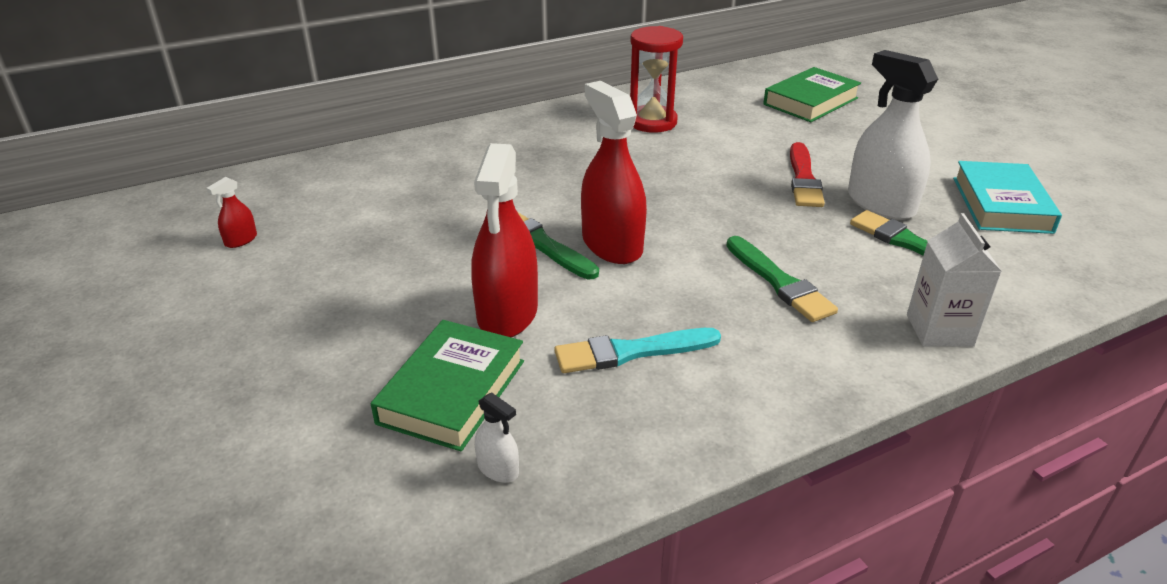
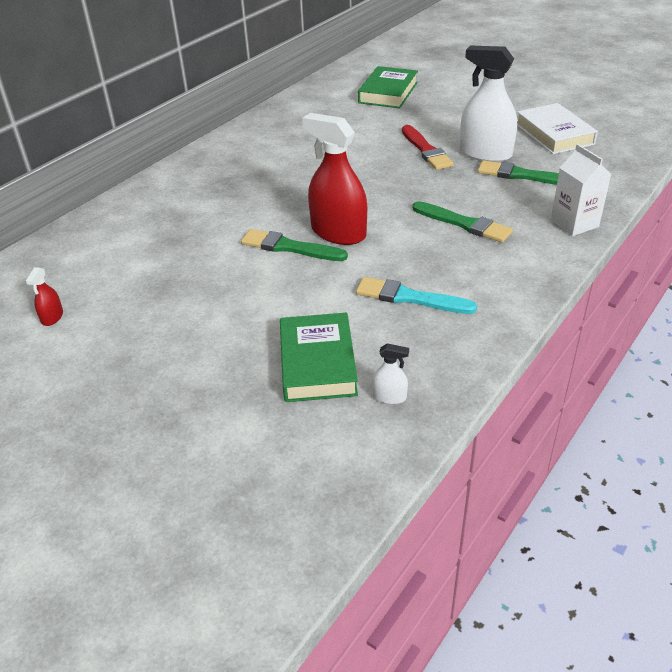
camera: 25 degrees left, 5 degrees up
(507, 313) = (308, 301): red spray bottle -> none
(631, 352) = (410, 298): turquoise brush -> turquoise brush turned 60 degrees clockwise
(652, 122) = (291, 136): red hourglass -> none
(1001, 205) = (554, 134): turquoise book -> white book

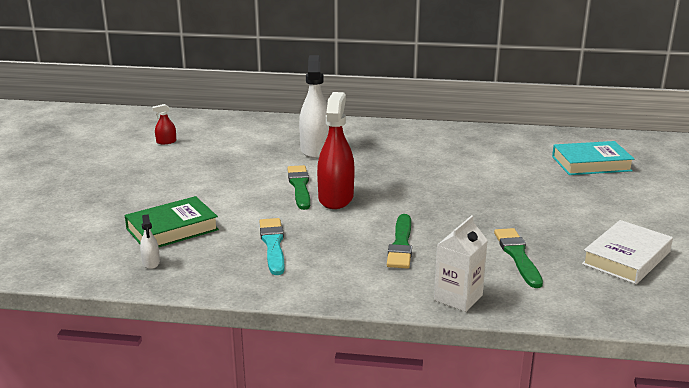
camera: 60 degrees right, 15 degrees down
(388, 93) = (591, 163): green book -> turquoise book
(426, 150) = (506, 203): red brush -> none
(485, 154) = (536, 230): white spray bottle -> white spray bottle (315, 149)

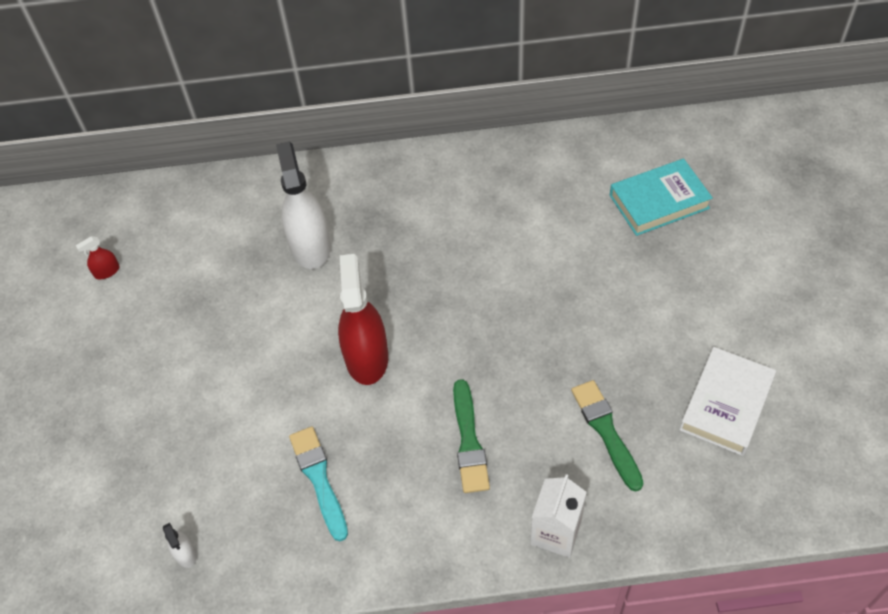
camera: 10 degrees left, 30 degrees up
(172, 229) = (186, 477): green book -> none
(299, 186) = (314, 340): green brush -> none

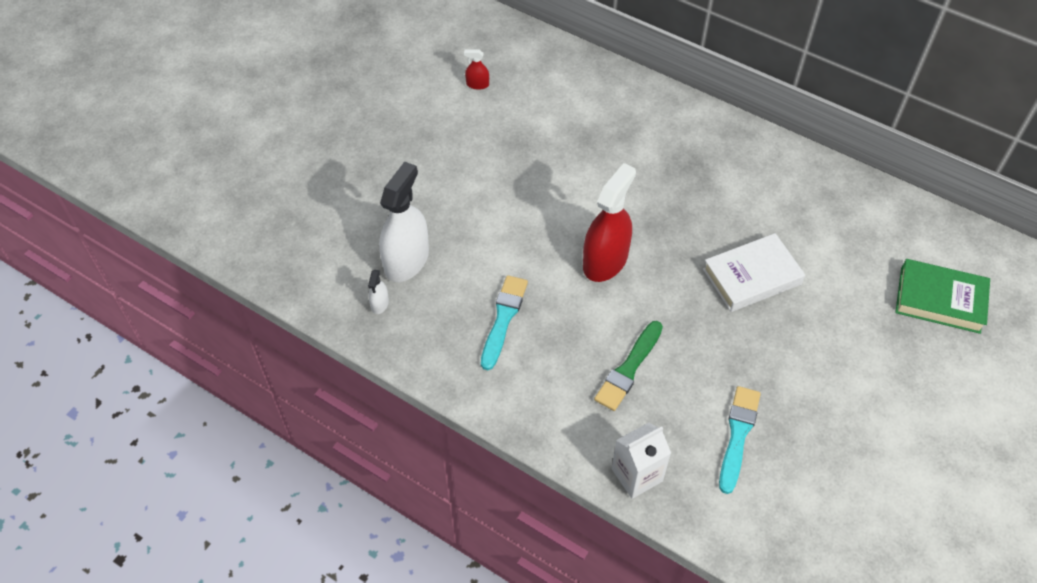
camera: 35 degrees right, 0 degrees up
(310, 246) = (631, 156): white spray bottle -> white spray bottle (406, 260)
(606, 431) = (738, 435): green brush -> turquoise brush
(659, 202) = (940, 300): turquoise book -> green book
(726, 404) = (853, 485): white book -> white book (752, 277)

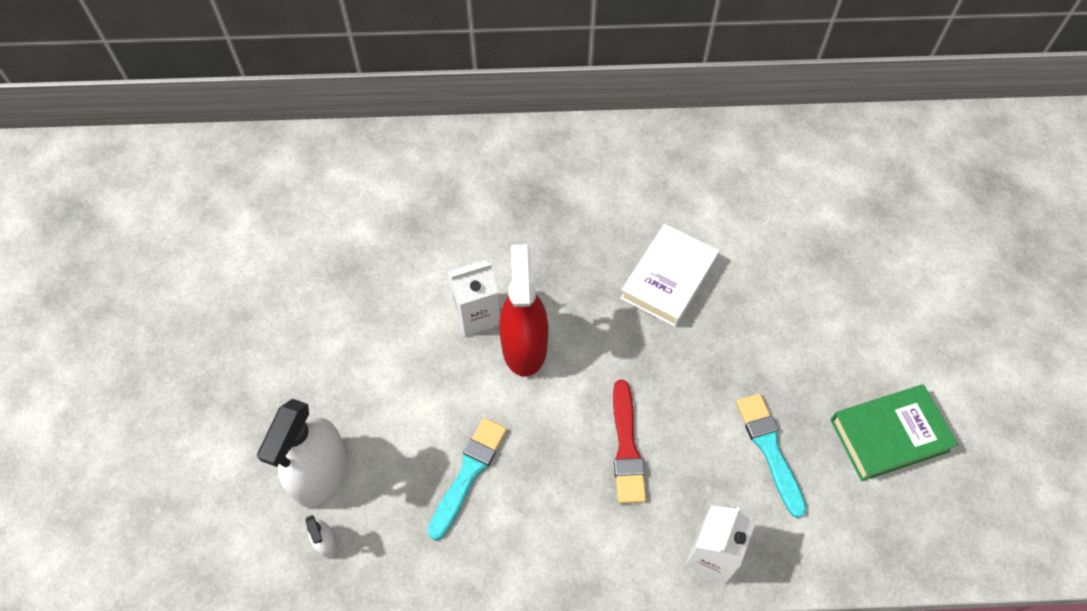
camera: 35 degrees left, 5 degrees up
(406, 260) = (320, 473): white spray bottle -> white spray bottle turned 150 degrees counterclockwise
(477, 84) = (258, 227): red spray bottle -> none
(503, 318) = (468, 473): turquoise brush -> turquoise brush turned 45 degrees clockwise
(586, 222) = (477, 315): none -> white carton
(629, 369) = (626, 447): green brush -> red brush
(940, 300) = (836, 205): green book -> green book (889, 435)

